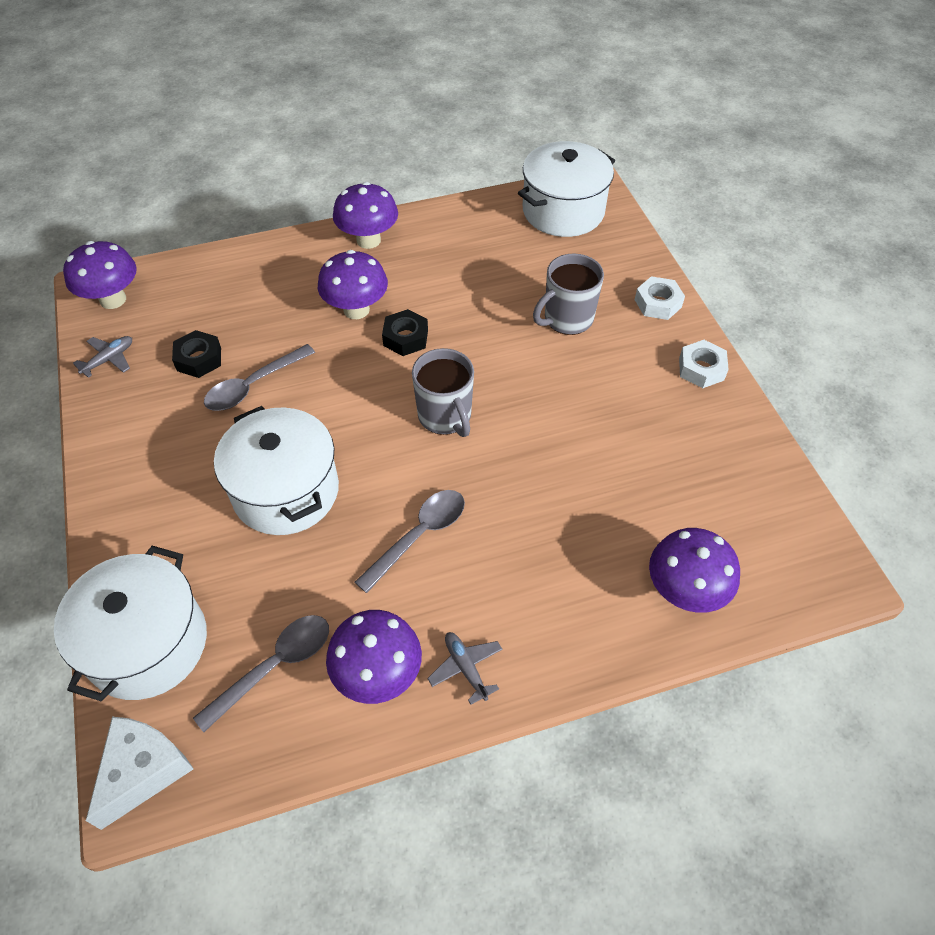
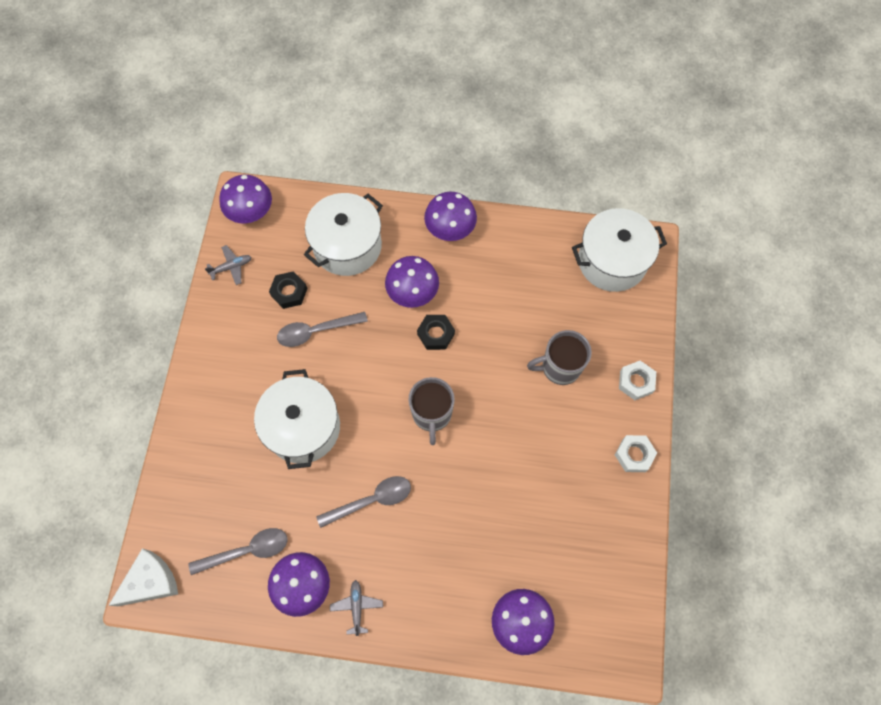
camera: 25 degrees right, 15 degrees up
(147, 643) = (181, 500): white pot -> white pot (347, 246)

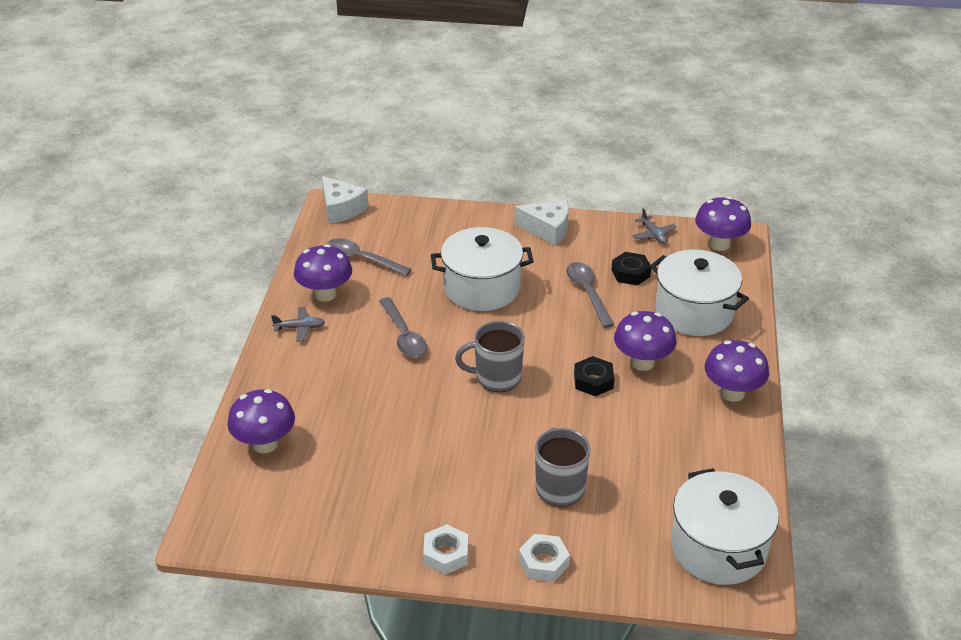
camera: 90 degrees right, 30 degrees down
(213, 363) = (547, 229): none -> white cheese
(247, 551) = (362, 259): grey spoon -> grey spoon turned 135 degrees clockwise

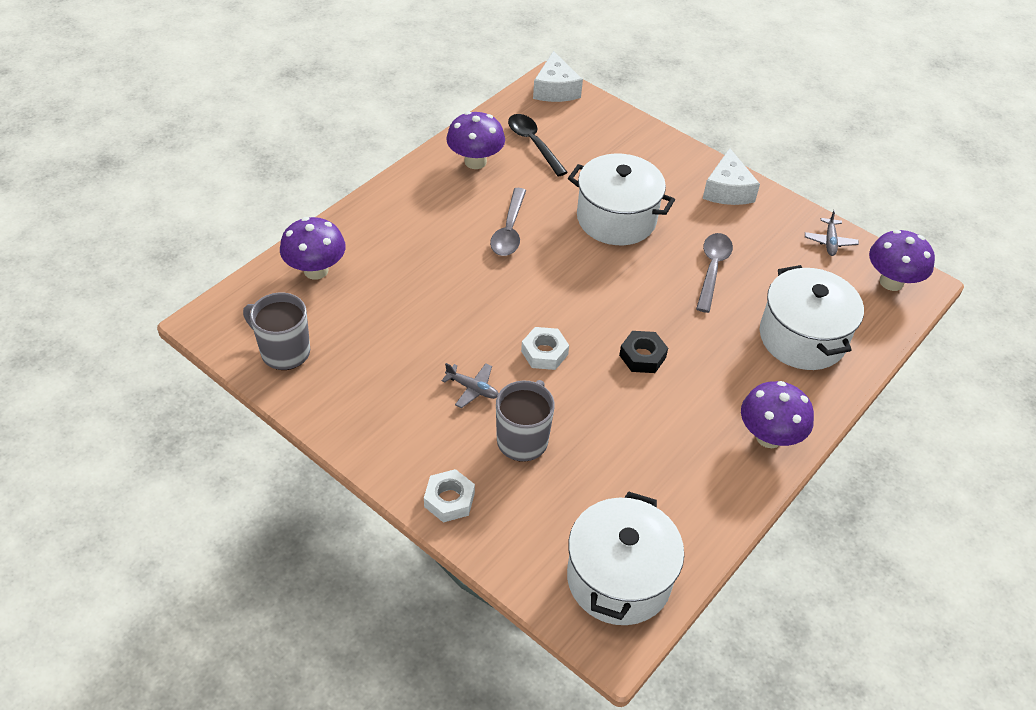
camera: 30 degrees right, 10 degrees up
(300, 328) = (429, 182): grey plane -> grey plane (472, 388)
(362, 259) = (533, 144): grey spoon -> black spoon
(446, 554) = (375, 445): white nut -> white nut (544, 353)
(496, 378) = (556, 309): grey mug -> grey mug (284, 351)
(547, 229) = (727, 190): white cheese -> white cheese turned 45 degrees clockwise
(630, 273) = (772, 269): black nut -> none
(642, 362) = (705, 362): purple mushroom -> none

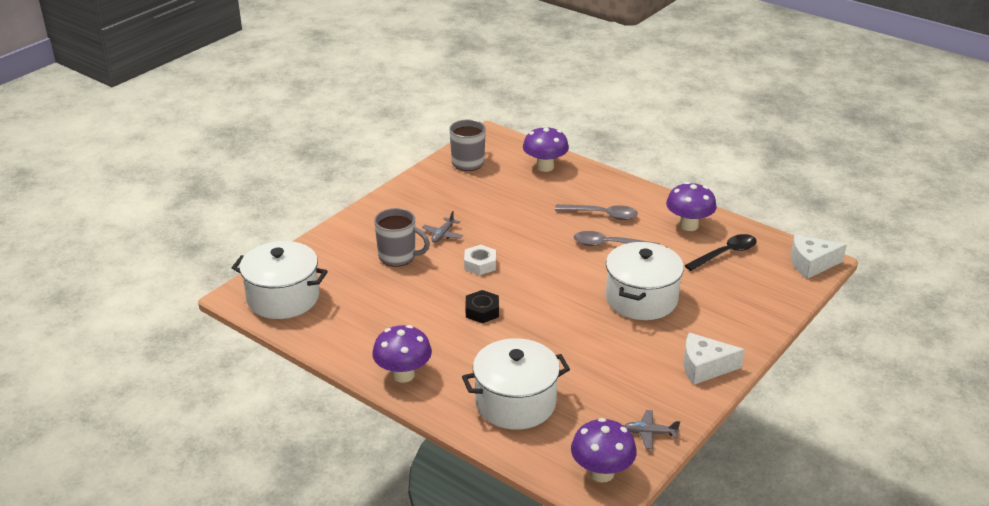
camera: 90 degrees right, 15 degrees down
(449, 500) = (349, 230): white nut -> none
(712, 269) = (590, 352): grey spoon -> grey spoon (602, 215)

